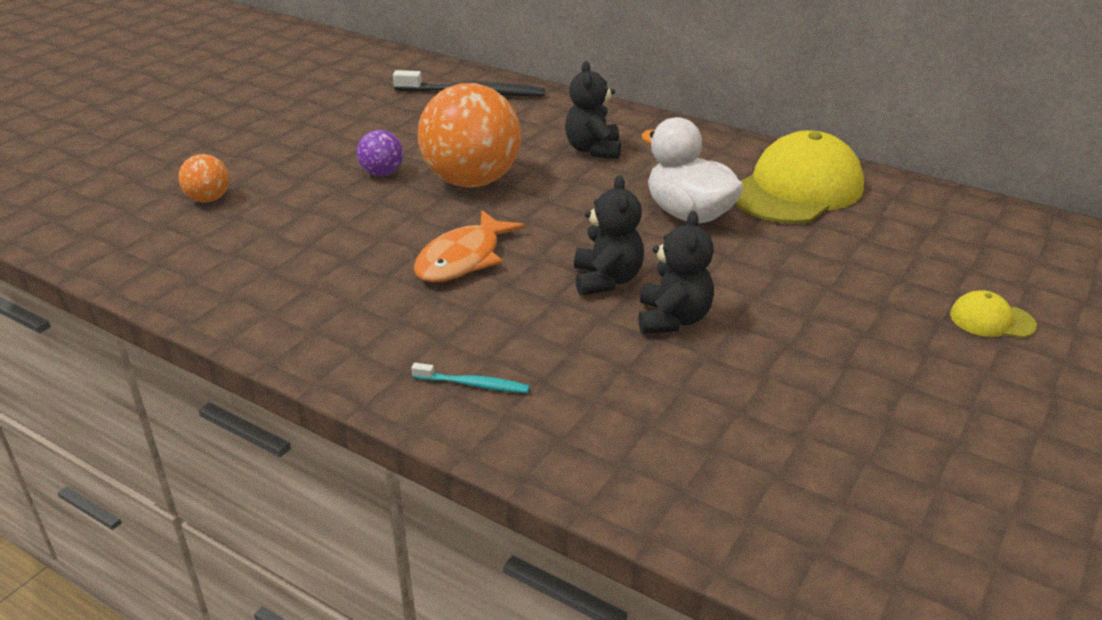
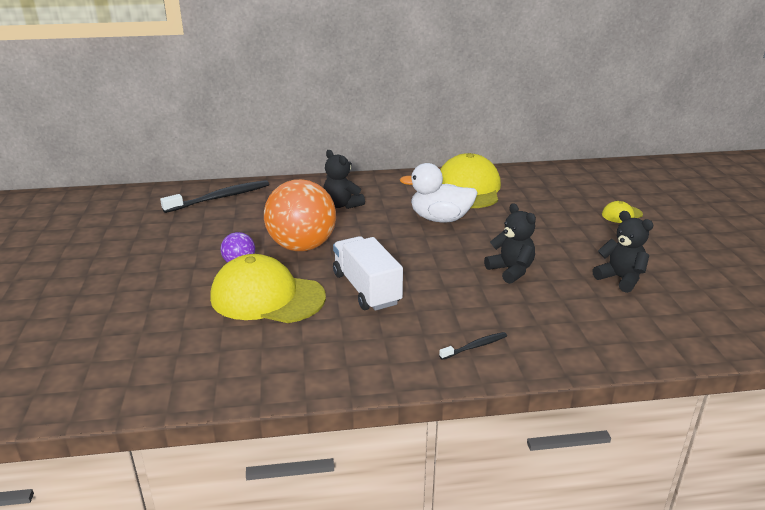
camera: 40 degrees left, 5 degrees down
(208, 199) = (142, 326): orange ball -> none
(353, 221) = (267, 297): none -> yellow cap
(463, 259) = (366, 289): orange fish -> white truck
(473, 384) = (475, 346): turquoise toothbrush -> black toothbrush
(606, 280) = (454, 266): black teddy bear -> black teddy bear (620, 279)

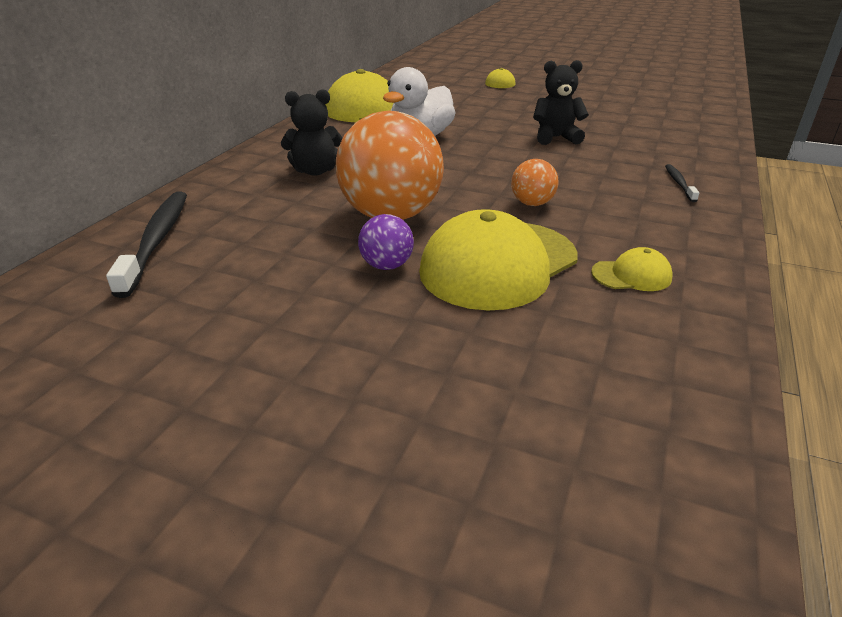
camera: 60 degrees left, 5 degrees up
(289, 348) = (631, 275): none -> yellow cap
(366, 289) = (532, 203): white truck -> orange ball
(620, 279) = (603, 110): black teddy bear -> none

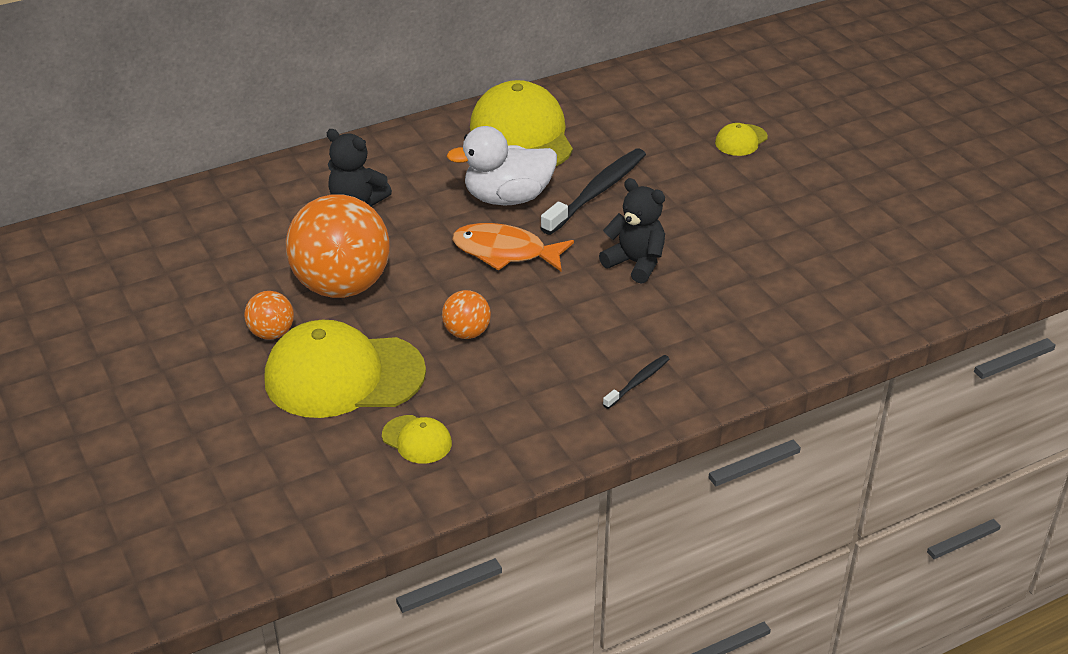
camera: 40 degrees right, 5 degrees up
(157, 240) = (164, 227): black toothbrush -> black toothbrush (597, 192)
(386, 265) = (271, 333): purple ball -> orange ball
(471, 159) = (505, 252): none -> orange fish

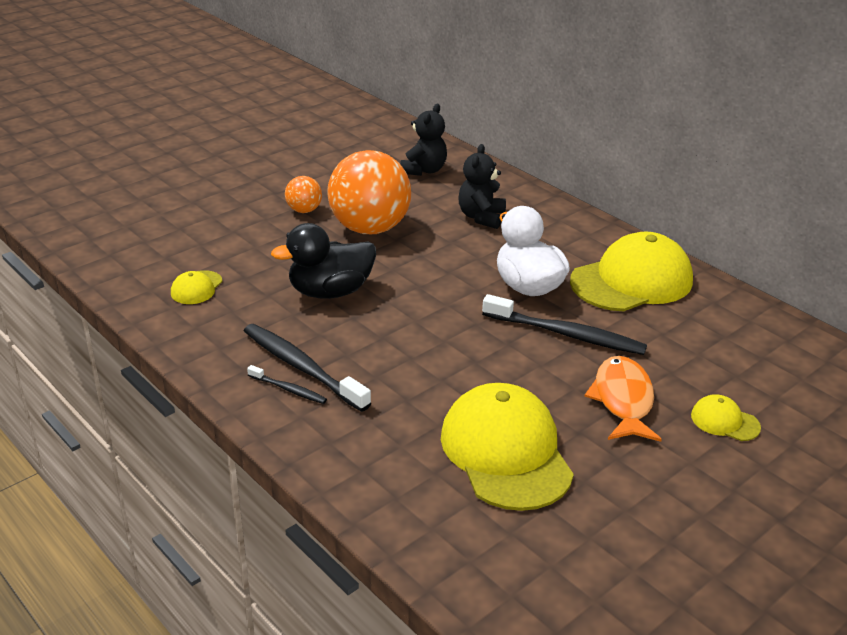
camera: 75 degrees right, 5 degrees down
(344, 376) = (263, 246): yellow cap -> yellow cap (506, 452)
(467, 333) = (330, 292): orange ball -> black duck
(505, 252) = (447, 295): orange fish -> orange fish (623, 400)
(603, 369) = (302, 367): none -> black toothbrush
(635, 263) = (464, 370): black teddy bear -> black teddy bear (424, 170)

